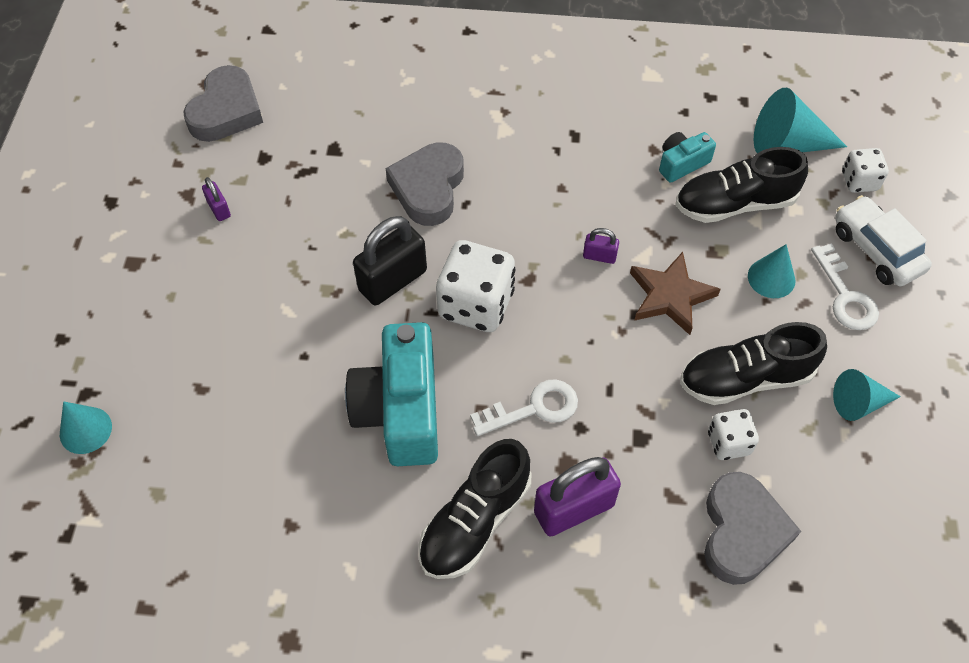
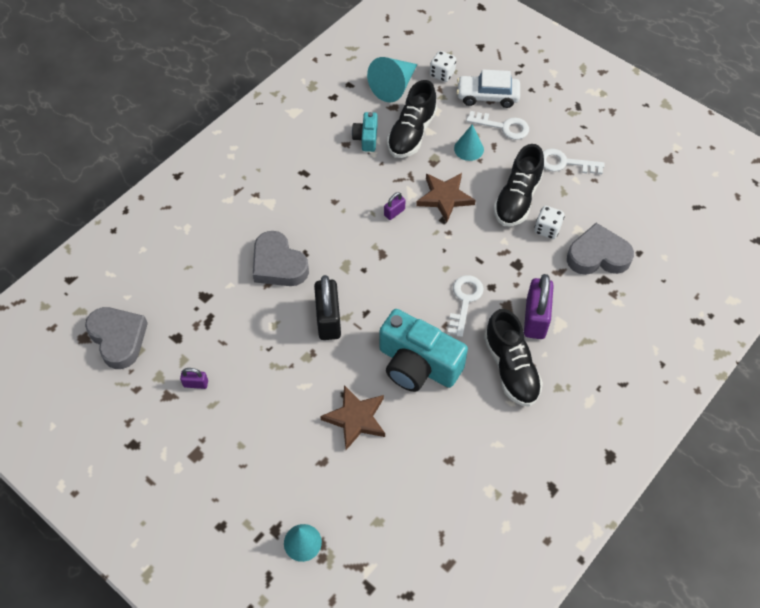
camera: 55 degrees left, 0 degrees up
(279, 388) = (355, 418): none -> brown star
(476, 304) = (378, 288): white dice -> none
(742, 532) = (598, 255): grey heart -> grey heart turned 45 degrees counterclockwise
(859, 403) = (565, 163): turquoise cone -> white key

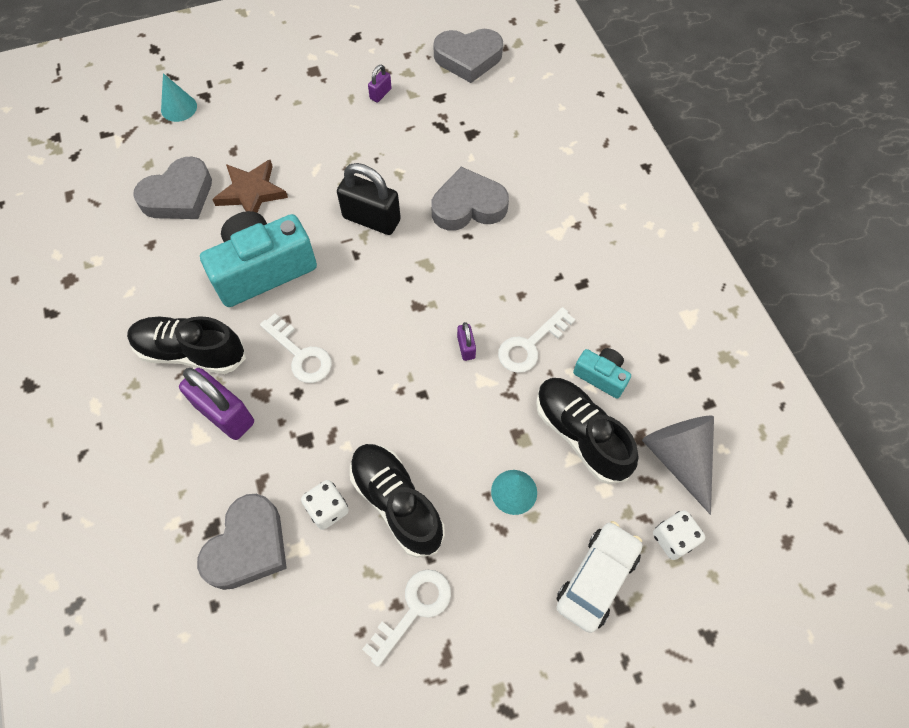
camera: 120 degrees right, 5 degrees up
(393, 471) = (179, 196): none -> grey heart
(394, 86) = (678, 458): turquoise cone -> grey cone
(445, 198) = (453, 415): brown star -> none
(503, 127) = (527, 564): white key -> white key (530, 345)

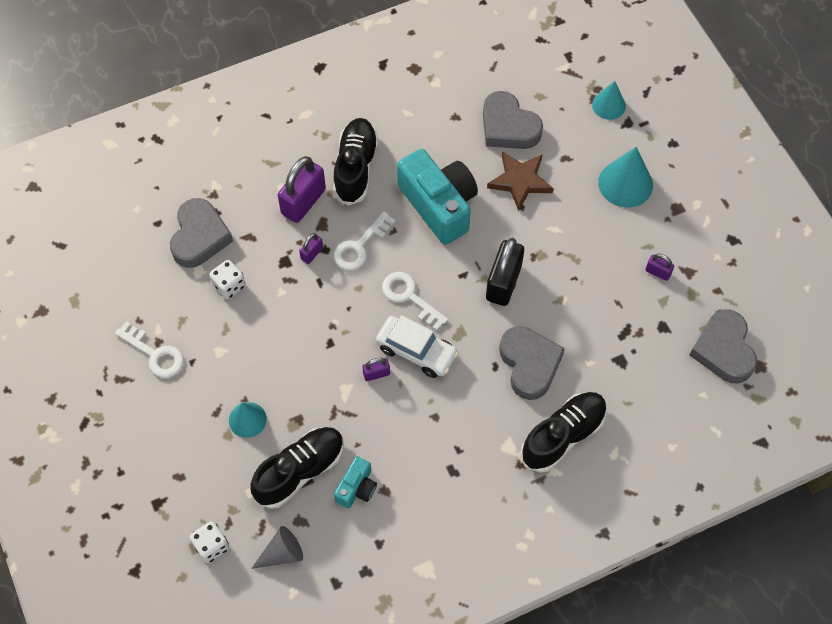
camera: 85 degrees right, 0 degrees up
(248, 546) = (199, 237): grey heart -> grey heart turned 105 degrees counterclockwise
(276, 106) = (625, 183): none -> turquoise cone
(300, 408) = (312, 253): none -> purple padlock
(397, 503) = (235, 333): black shoe -> black shoe (563, 436)
(530, 345) = (383, 427): white key -> white key (409, 297)
(597, 578) = (178, 485): white car -> white car (416, 351)
(678, 458) = (282, 553): grey cone -> grey cone, size x0.63

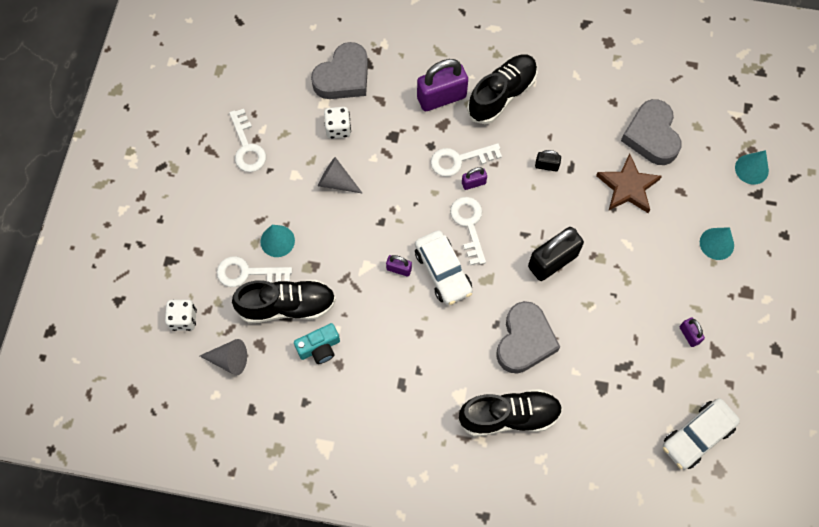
camera: 35 degrees right, 5 degrees up
(241, 466) = (247, 273): none -> white key
(263, 333) = (336, 182): none -> grey cone
(312, 253) = (418, 142): purple padlock -> purple padlock (473, 183)
(439, 205) = (546, 166): turquoise camera -> black padlock
(625, 183) = (716, 243): turquoise cone -> turquoise cone, size x0.63
(723, 350) = (697, 436): grey heart -> white car

